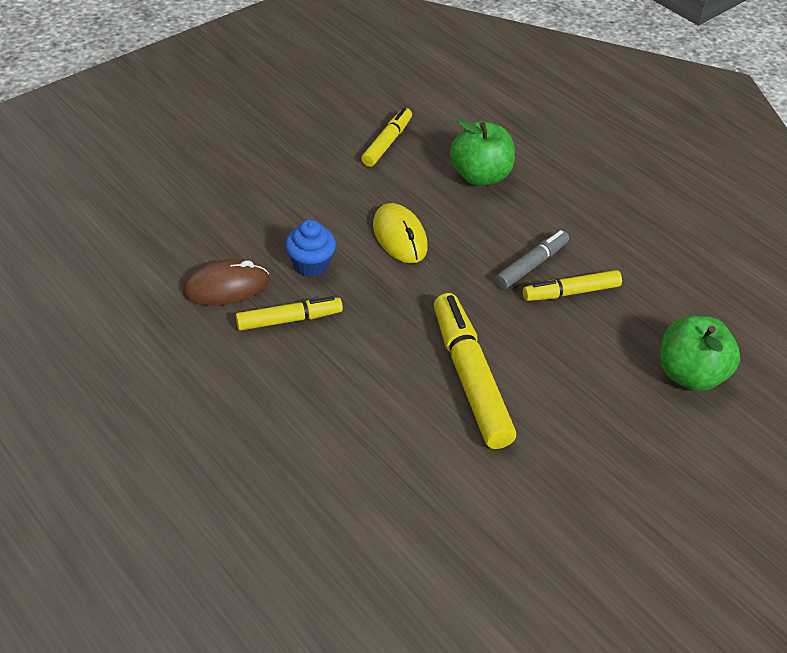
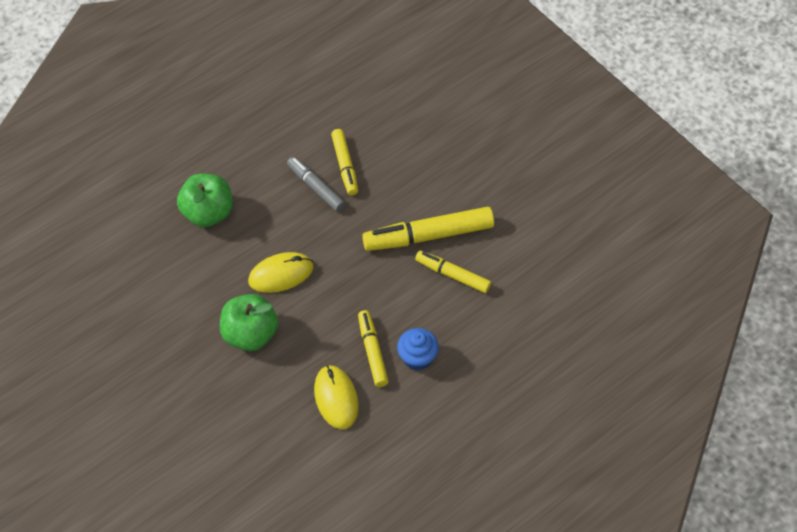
camera: 85 degrees left, 10 degrees up
(226, 286) = (336, 398): brown mouse -> yellow mouse
(310, 265) = (312, 338): blue cupcake -> blue cupcake (417, 358)
(387, 143) = (158, 280): yellow marker -> yellow marker (452, 275)
(689, 374) = (422, 108): green apple -> green apple (250, 334)

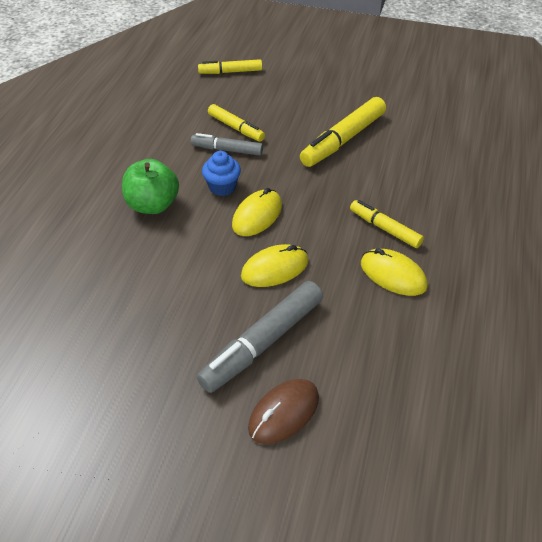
camera: 35 degrees left, 10 degrees down
(155, 455) = (284, 413): none -> brown mouse
(186, 392) = (262, 343): none -> grey marker
(250, 334) = (275, 269): green apple -> yellow mouse
(417, 358) = (422, 215): blue cupcake -> blue cupcake (222, 187)
(452, 275) = (387, 154): yellow marker -> yellow marker (230, 72)

